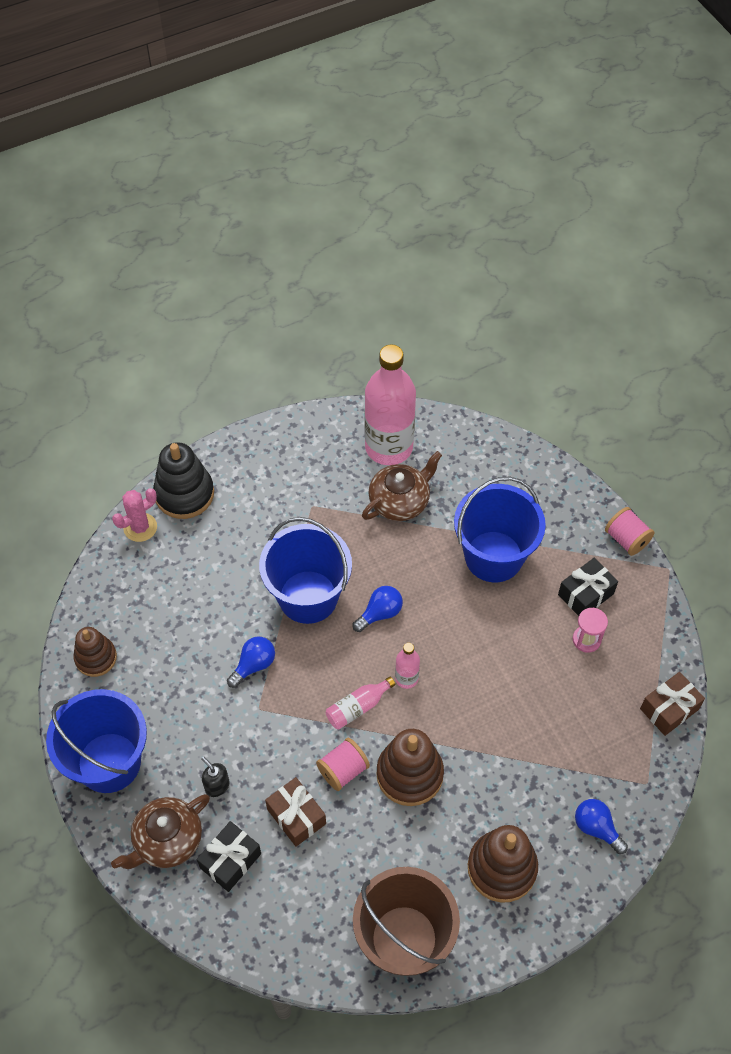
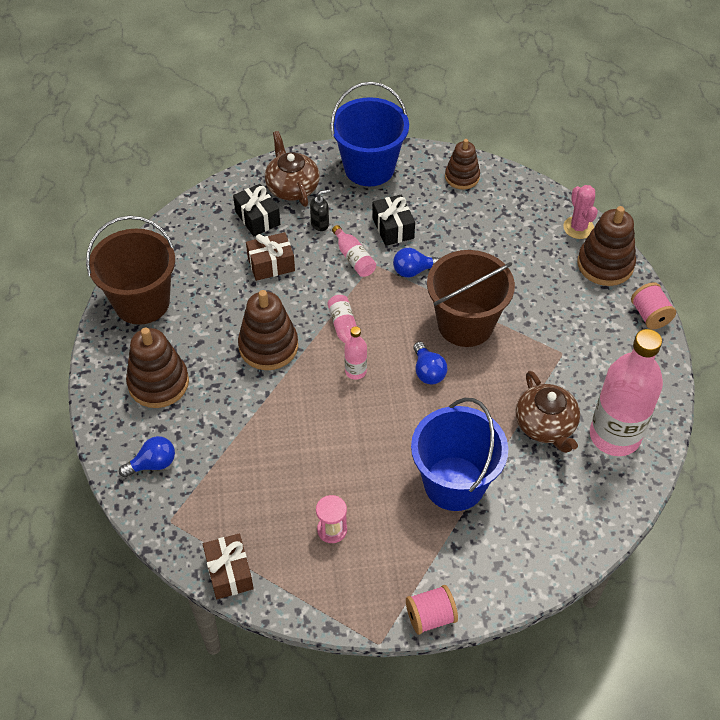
camera: 110 degrees right, 5 degrees down
(184, 494) = (605, 264): black stacking toy -> brown stacking toy
(254, 665) = (414, 271): blue light bulb -> blue light bulb turned 105 degrees clockwise
(256, 731) = (354, 258): none -> pink bottle
(308, 597) = (465, 324): blue bucket -> brown bucket
(343, 770) = (294, 303): pink spool -> pink spool (650, 315)
(585, 594) = (381, 549): black gift -> black gift (393, 228)

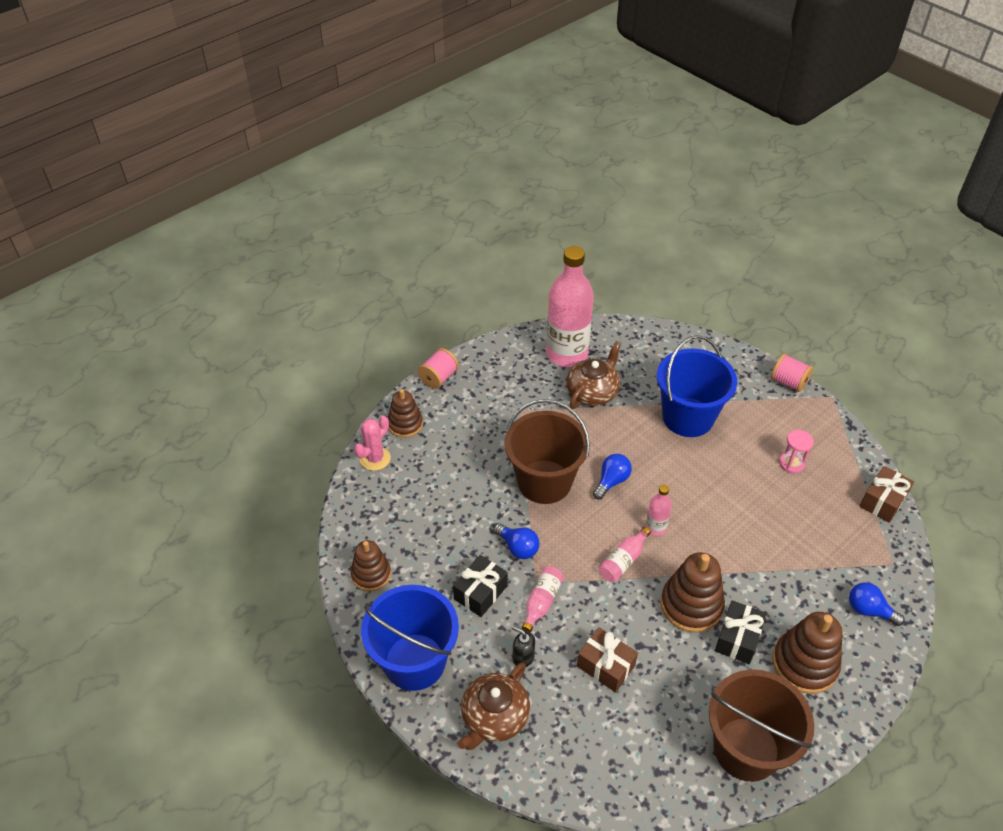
camera: 125 degrees left, 5 degrees down
(257, 218) = (560, 720): black gift -> black gift (738, 638)
(605, 264) = (405, 424): brown stacking toy -> brown stacking toy, size x0.65

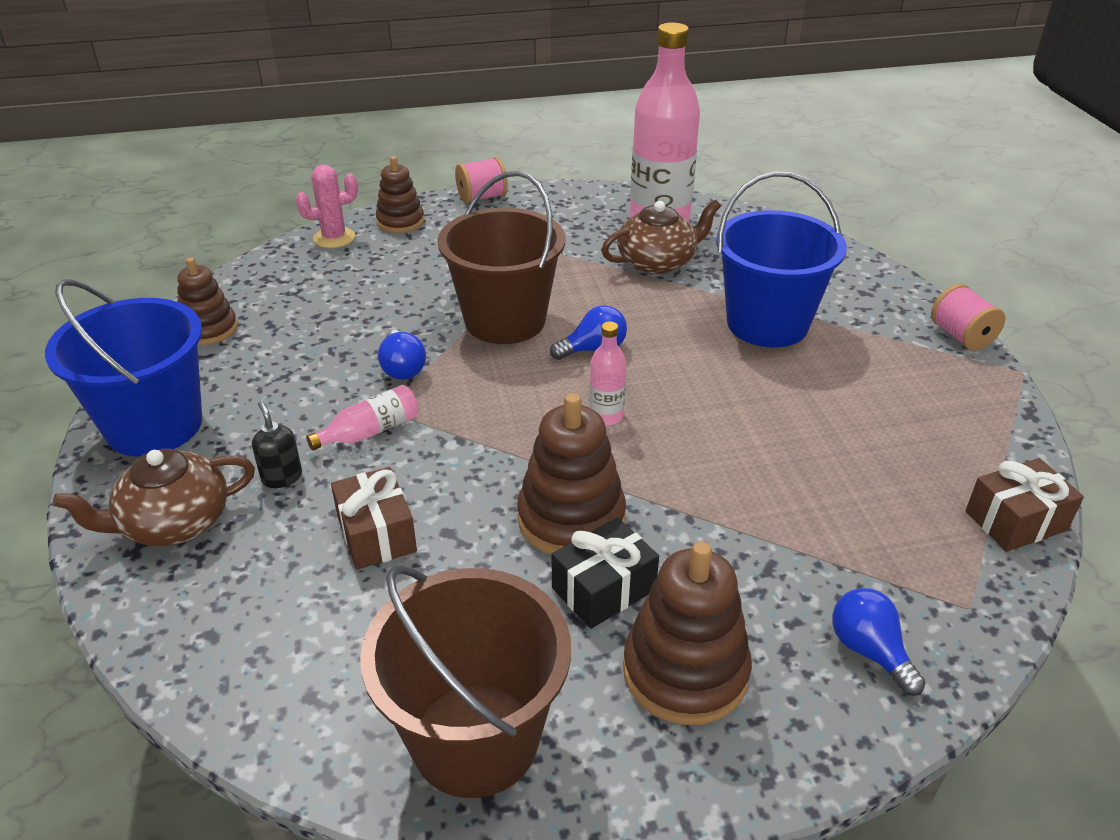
camera: 30 degrees right, 10 degrees down
(480, 592) = (307, 393): black gift -> none
(623, 561) = (524, 433): pink bottle -> none
(791, 463) = (887, 422): pink hourglass -> none

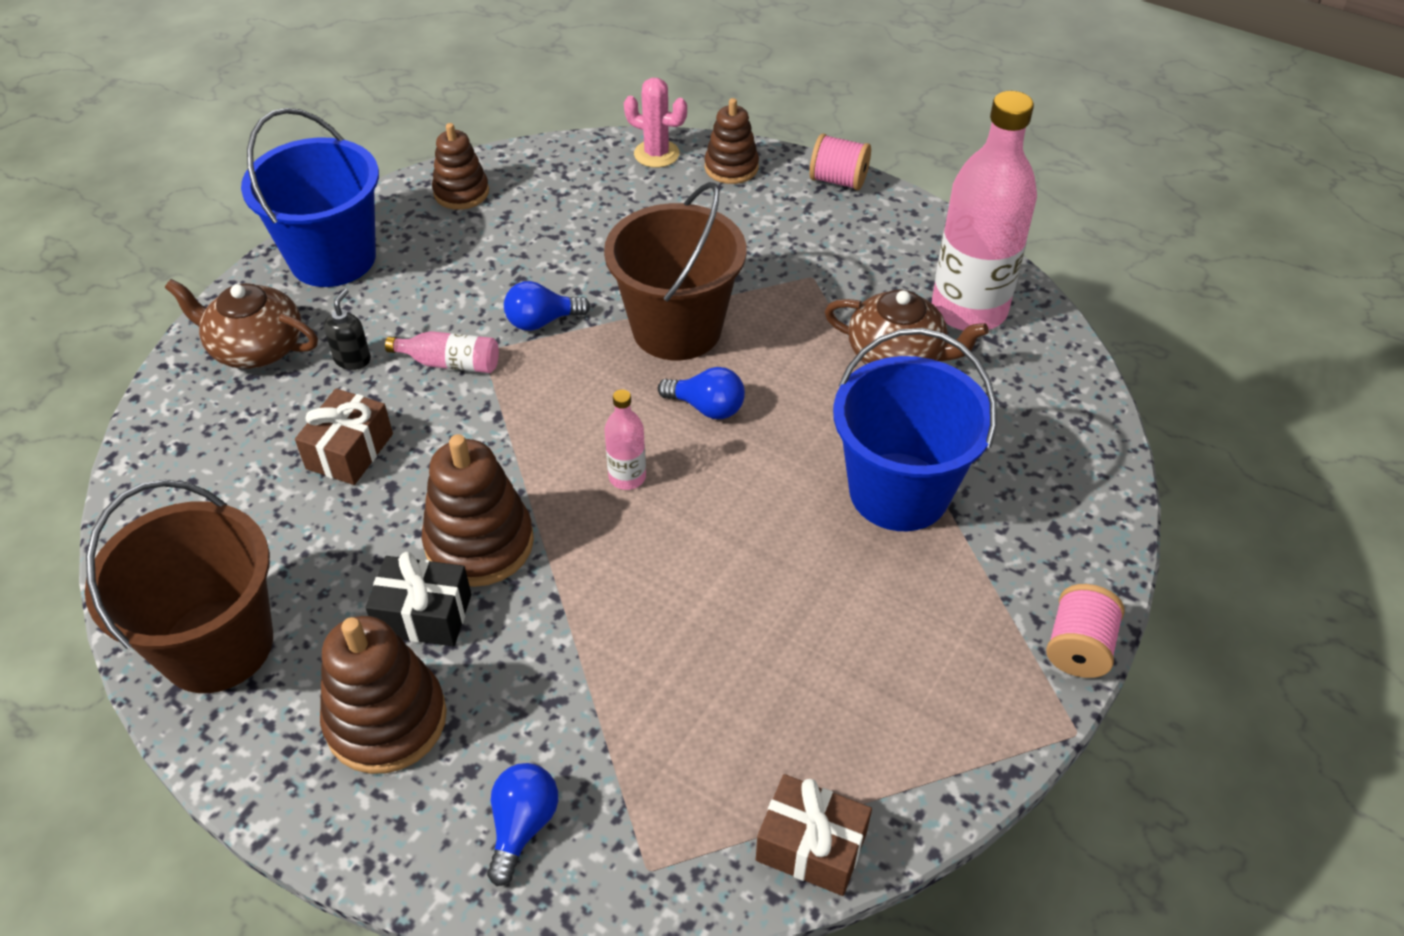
camera: 45 degrees right, 10 degrees up
(402, 368) = (542, 321): blue light bulb -> blue light bulb turned 45 degrees clockwise

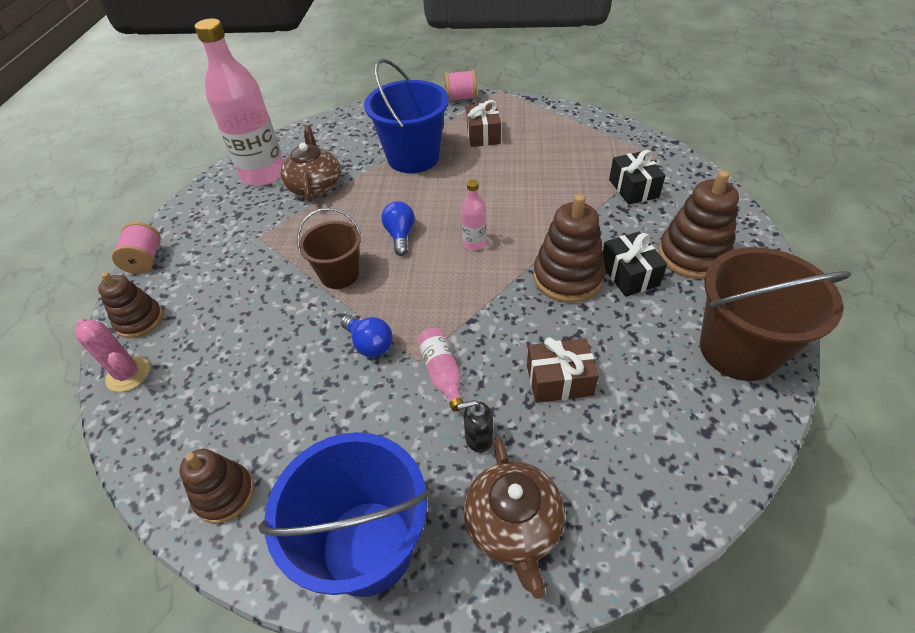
camera: 115 degrees left, 0 degrees up
(522, 826) = (682, 191): blue light bulb -> none
(588, 753) = (633, 188): none -> black gift
(656, 154) = (128, 374): pink cactus -> pink cactus turned 45 degrees counterclockwise
(677, 329) = (339, 274): brown bucket -> brown bucket, size x0.61
(811, 846) = (605, 126): brown gift -> brown gift (483, 135)

